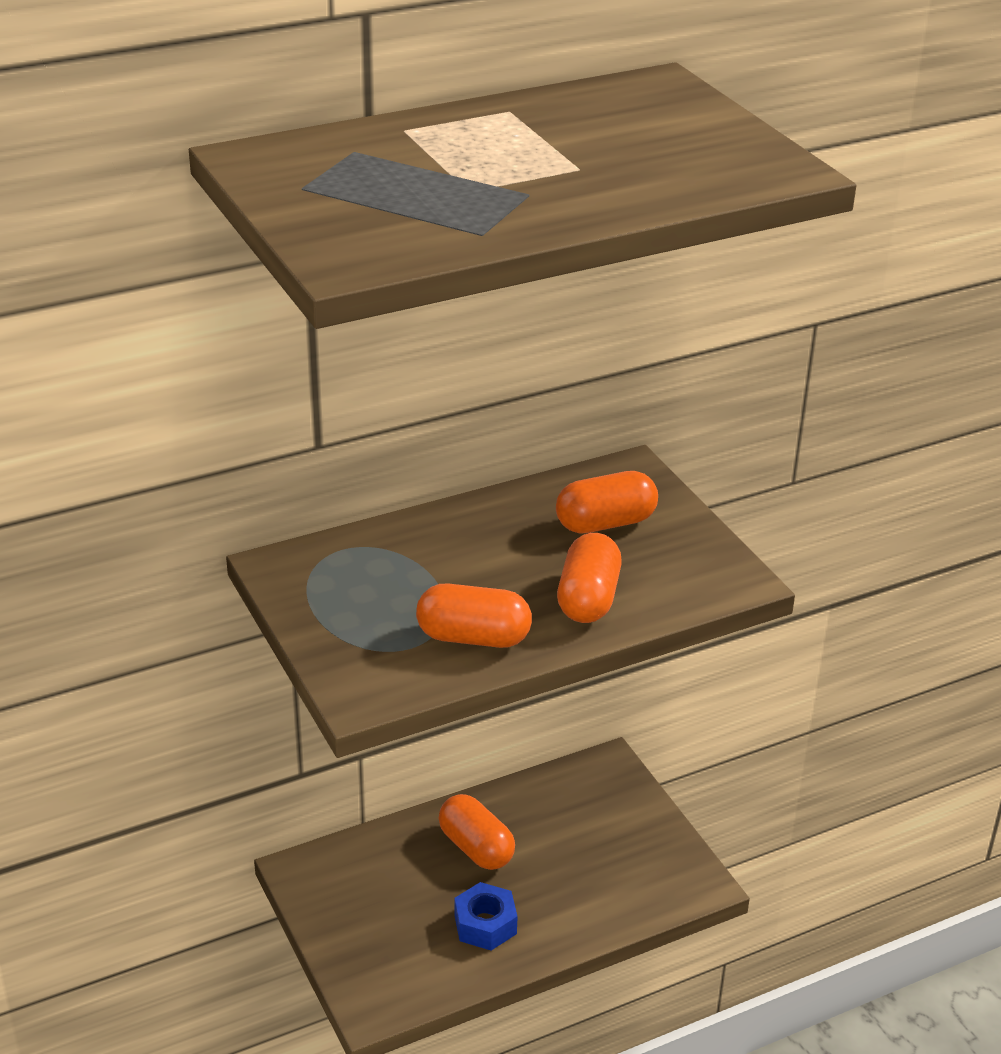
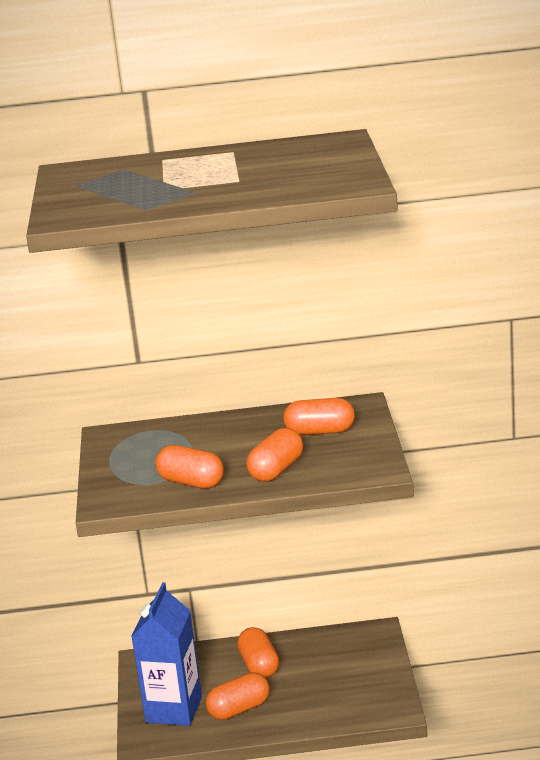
camera: 25 degrees right, 10 degrees down
(390, 944) = (173, 709): none -> blue carton
(485, 924) = (239, 709): blue nut -> orange capsule

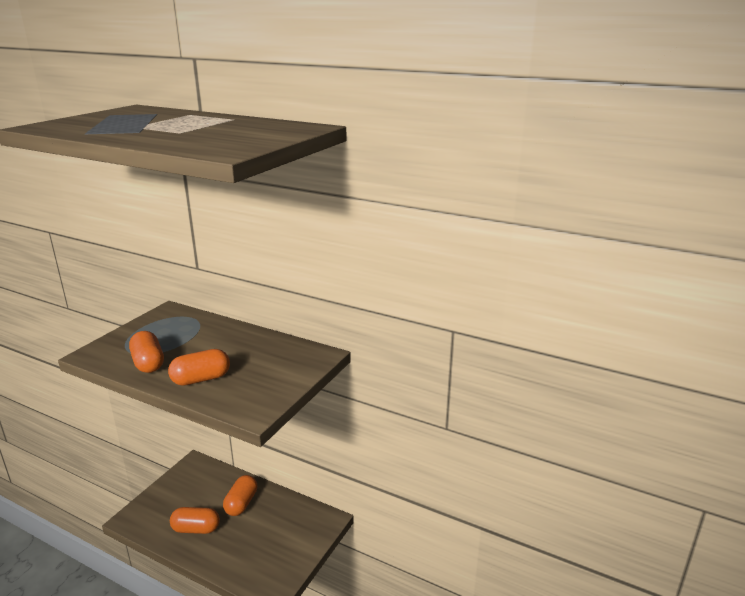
camera: 30 degrees right, 0 degrees up
(173, 709) = (167, 506): blue carton -> none
(320, 432) = (268, 363): orange capsule -> none

